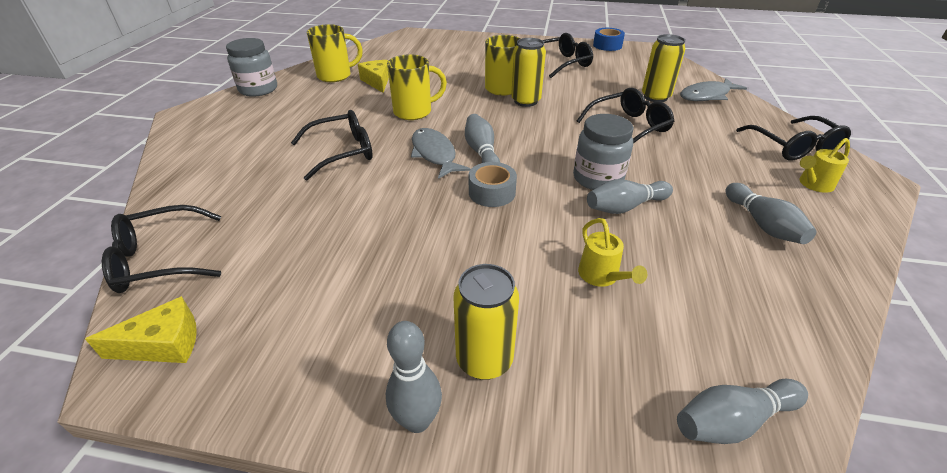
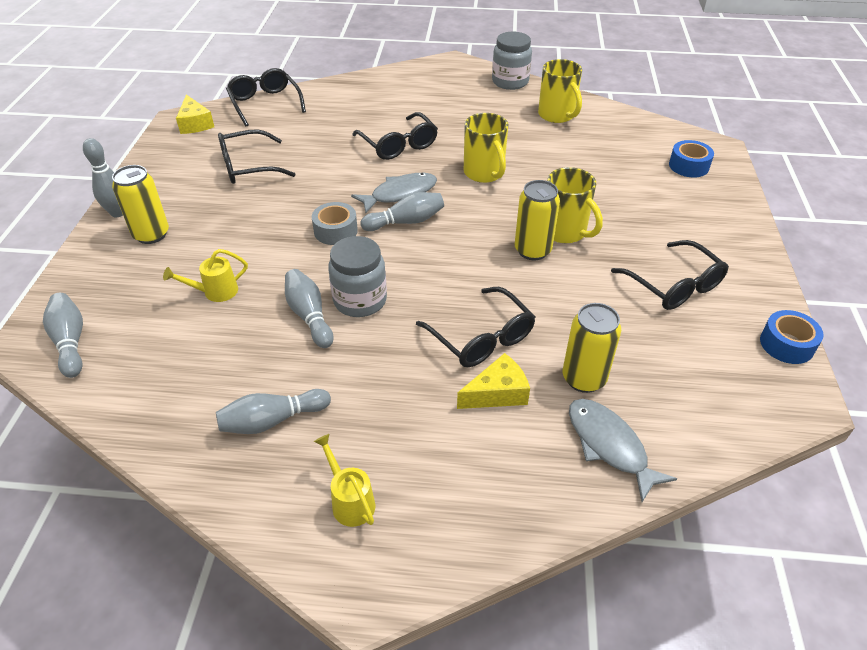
camera: 85 degrees right, 5 degrees up
(377, 82) = (551, 142): yellow cheese -> yellow cheese (497, 393)
(431, 43) = (688, 166): none -> blue tape
(793, 146) = (452, 514): black glasses -> black glasses (249, 166)

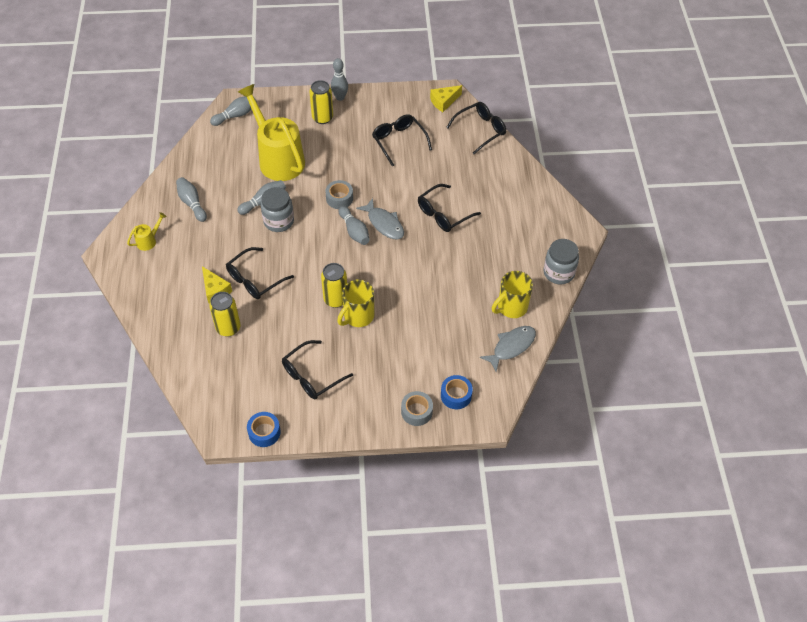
camera: 80 degrees right, 10 degrees up
(215, 292) = (278, 158): yellow watering can -> yellow watering can, size x2.49
(484, 173) = (418, 267): yellow mug -> none
(609, 446) = (183, 339): grey fish -> grey fish (511, 347)
(718, 197) = (416, 412): none -> grey tape

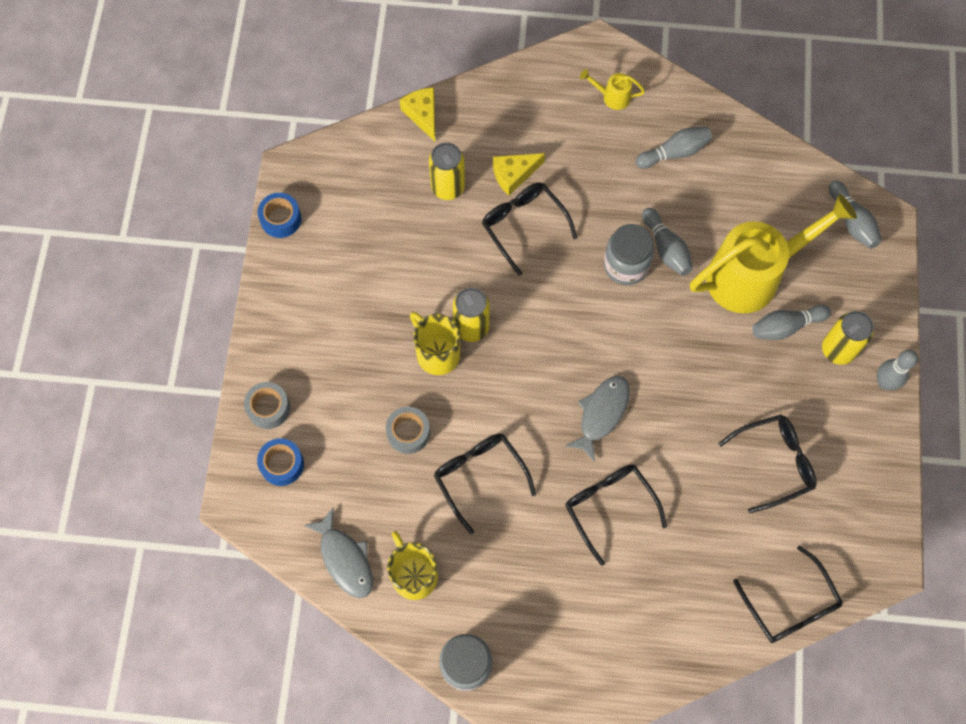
camera: 100 degrees right, 15 degrees up
(149, 241) = (612, 97): yellow watering can -> yellow watering can turned 135 degrees clockwise
(312, 376) = (352, 283): black glasses -> black glasses (480, 477)
(339, 198) = (660, 355): grey tape -> grey tape (408, 433)
(354, 231) = (592, 368): grey bowling pin -> grey bowling pin (786, 326)
(384, 224) = (601, 414): grey fish -> grey fish turned 150 degrees clockwise
(444, 101) = (864, 554): yellow cheese -> yellow cheese (423, 115)

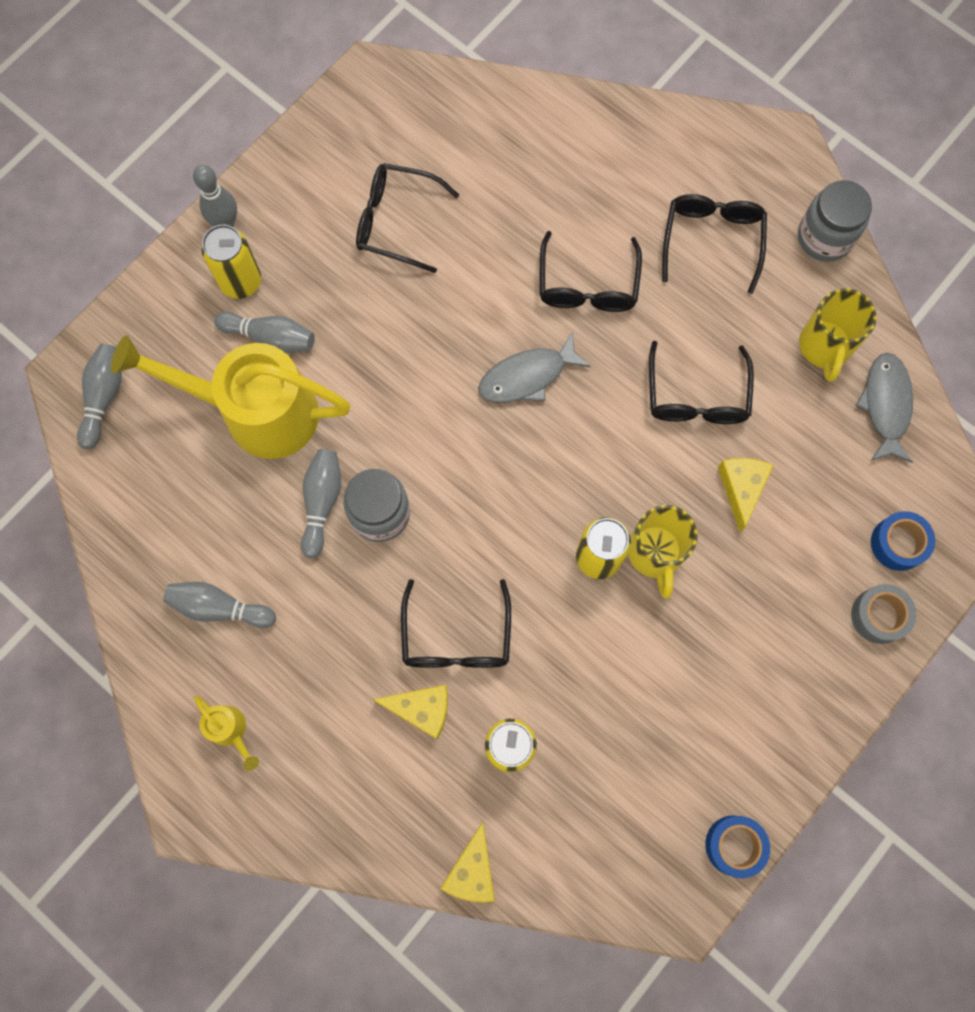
camera: 145 degrees left, 5 degrees up
(408, 433) = (741, 488): grey tape -> yellow cheese
(789, 604) = (486, 101): black glasses -> black glasses (712, 241)

